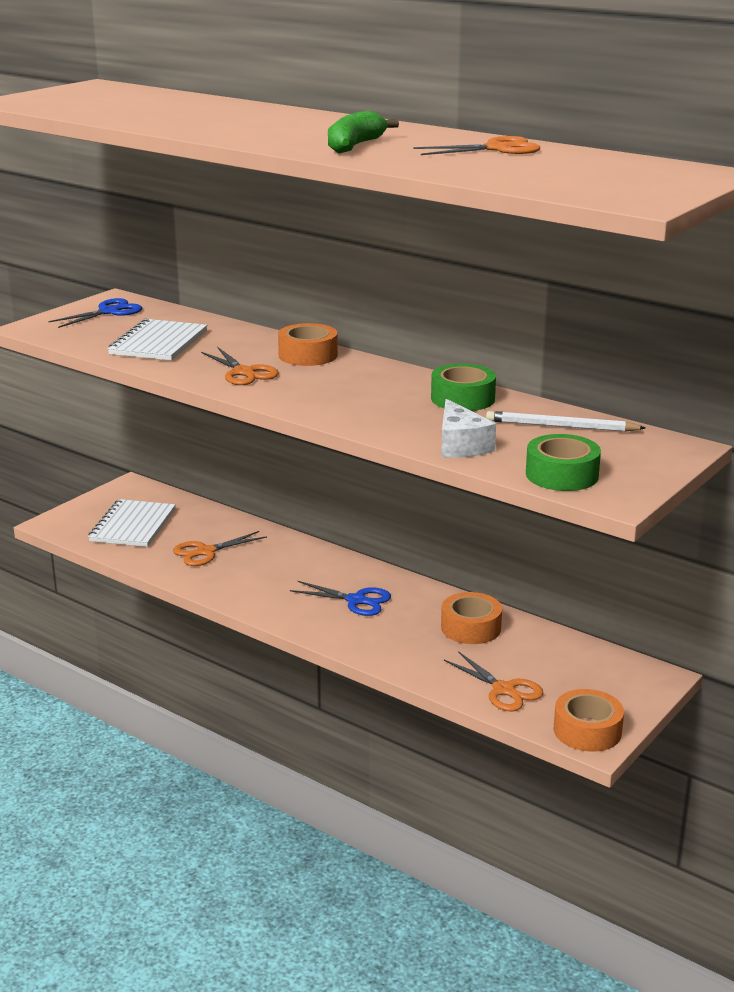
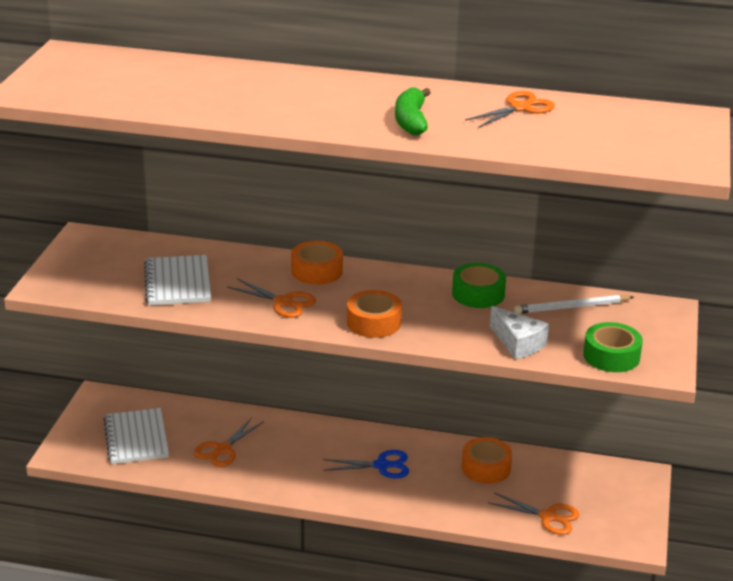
camera: 25 degrees left, 5 degrees up
(109, 312) = (95, 253): blue scissors -> none
(587, 730) = (628, 535): orange tape -> orange tape (374, 322)

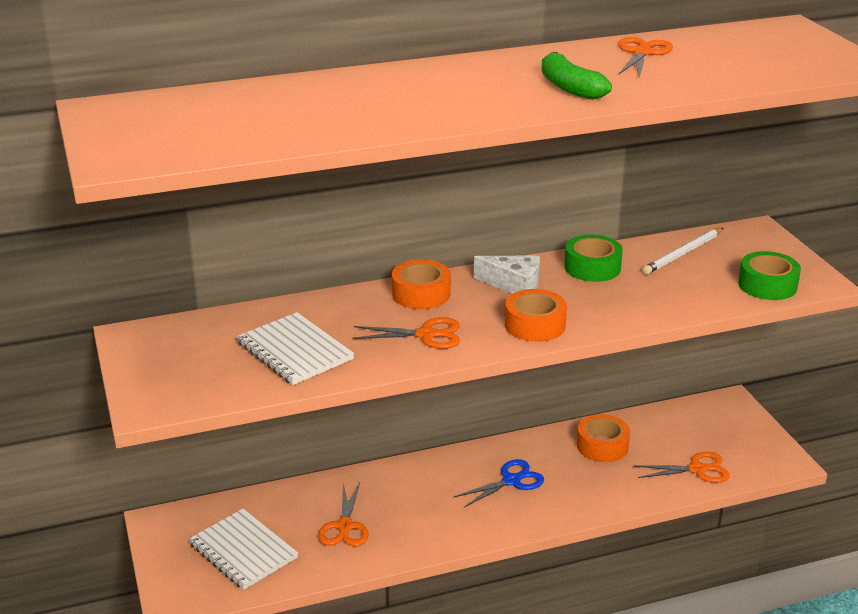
camera: 30 degrees left, 0 degrees up
(518, 343) = (681, 300): white cheese -> white cheese (514, 285)

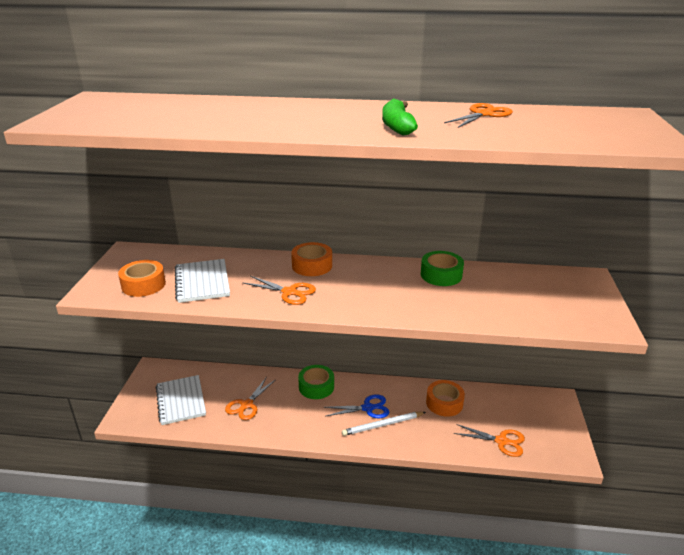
camera: 25 degrees right, 0 degrees up
(514, 285) = (376, 274): white cheese -> none
(535, 325) = (365, 304): orange tape -> orange tape (143, 285)
(683, 253) = (516, 280): white pencil -> white pencil (382, 425)
(767, 285) = (565, 318): green tape -> green tape (316, 387)

